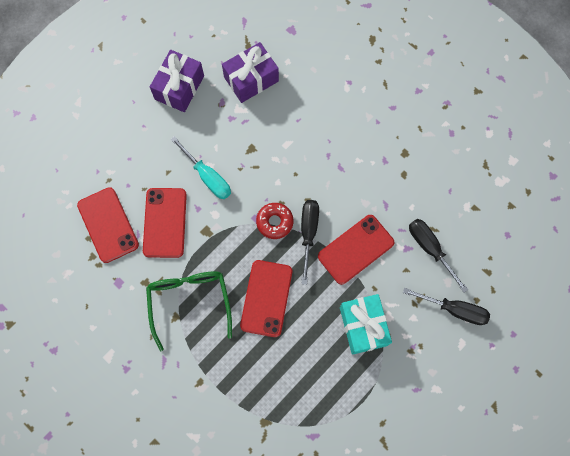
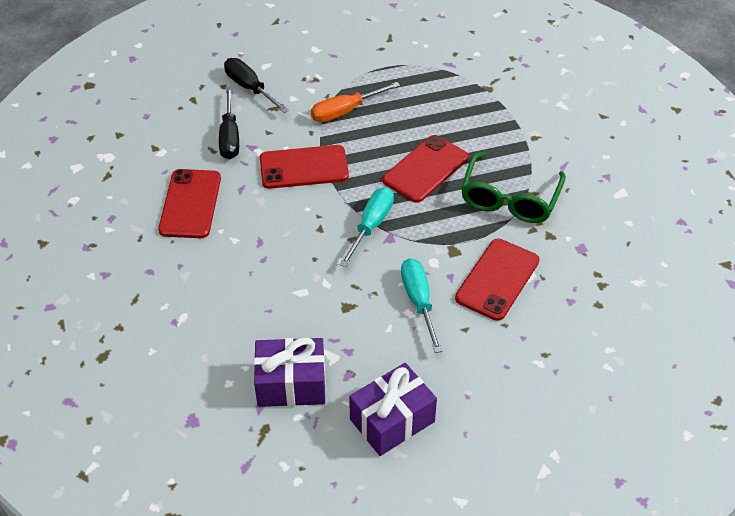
camera: 150 degrees left, 25 degrees down
(108, 225) = (568, 307): red phone -> red phone (190, 204)
(274, 222) = (371, 226): red donut -> turquoise screwdriver
(308, 233) = (342, 200): black screwdriver -> none
(363, 326) = (345, 111): turquoise gift -> orange screwdriver

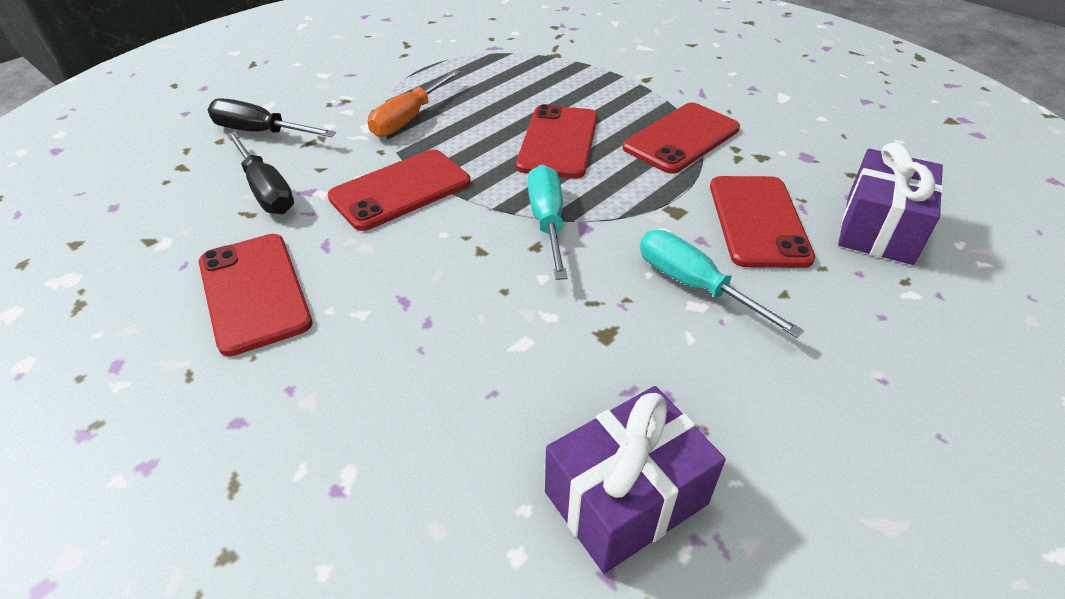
camera: 30 degrees left, 5 degrees down
(392, 420) = (830, 474): purple gift -> purple gift (879, 228)
(509, 199) = (681, 138): green glasses -> red phone

